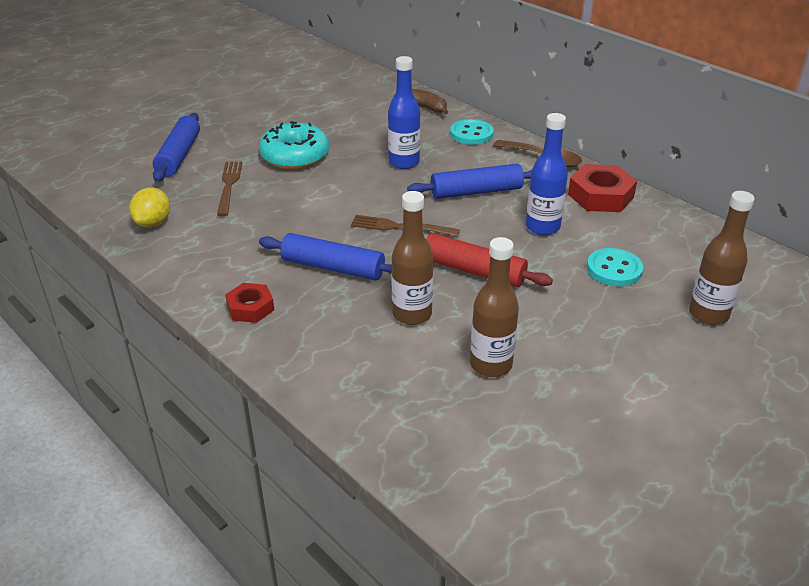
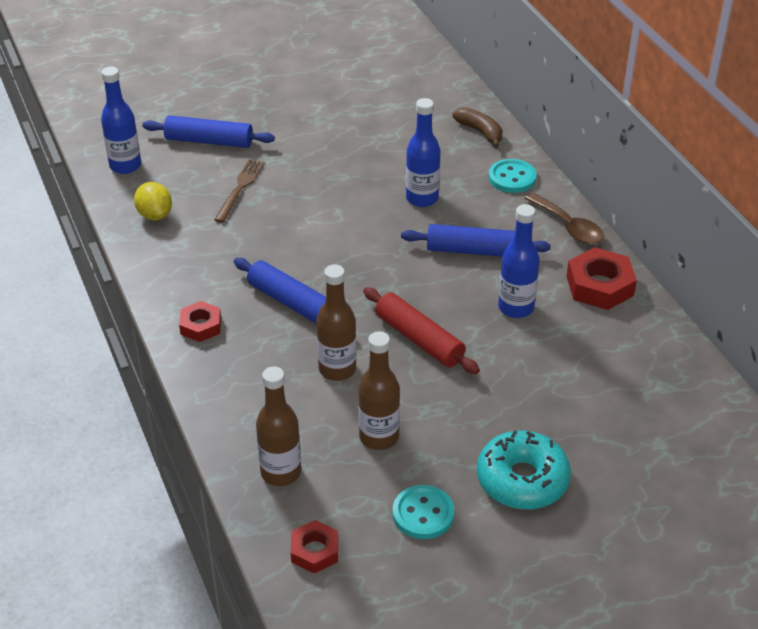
camera: 20 degrees right, 5 degrees up
(103, 189) = (125, 166): none -> blue bottle
(153, 223) = (155, 215): yellow lemon -> yellow lemon turned 60 degrees counterclockwise
(179, 155) = (209, 141): blue rolling pin -> blue rolling pin turned 75 degrees clockwise
(295, 156) = (318, 166): turquoise donut -> turquoise donut (522, 480)
(400, 227) = (377, 274): brown fork -> none
(495, 495) = (314, 551): none -> red nut
(614, 269) = (556, 372): turquoise button -> turquoise button (423, 514)
(708, 314) = (616, 442): brown bottle -> brown bottle (281, 472)

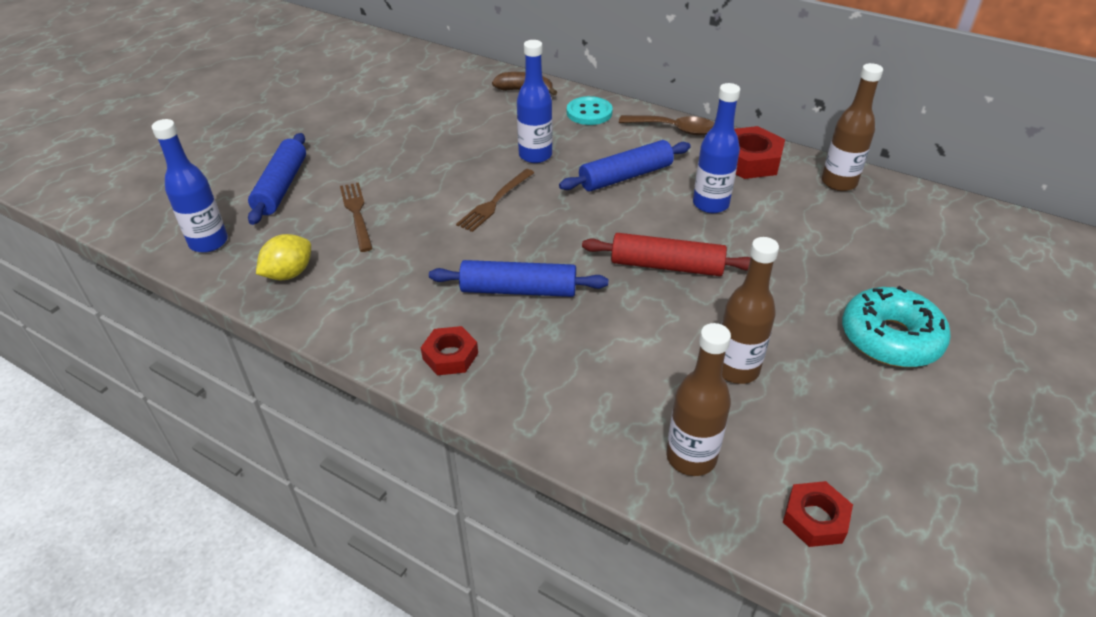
camera: 35 degrees left, 0 degrees up
(155, 215) = (289, 274): yellow lemon -> yellow lemon turned 75 degrees counterclockwise
(209, 141) = (281, 187): blue rolling pin -> blue rolling pin turned 60 degrees counterclockwise
(337, 369) = (628, 328): brown bottle -> brown bottle (838, 183)
(348, 225) = (495, 202): none -> brown fork
(423, 514) = (857, 417): turquoise button -> none

